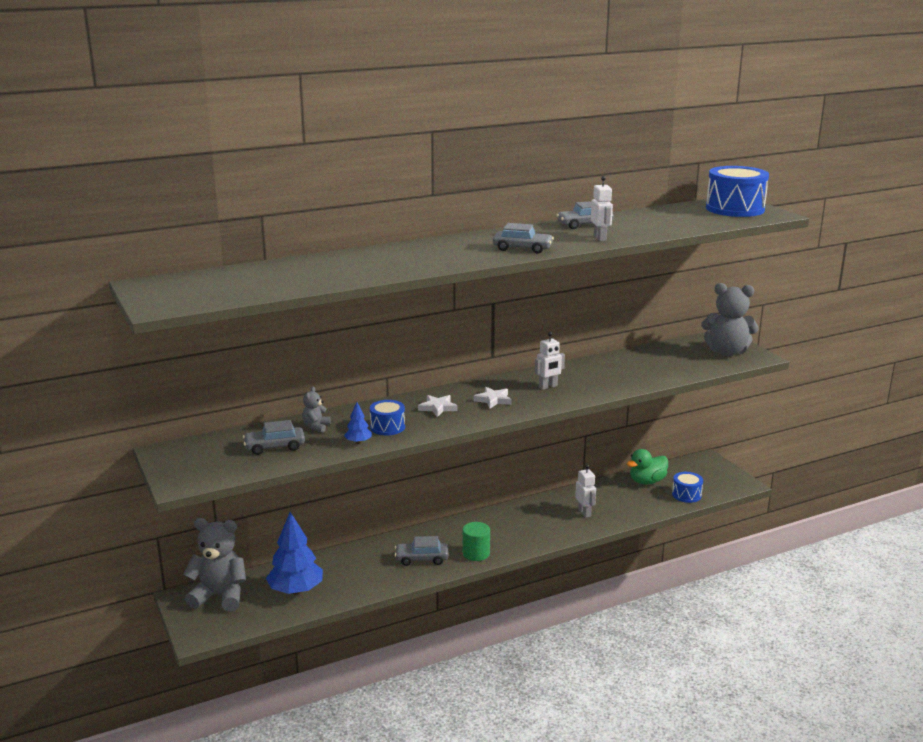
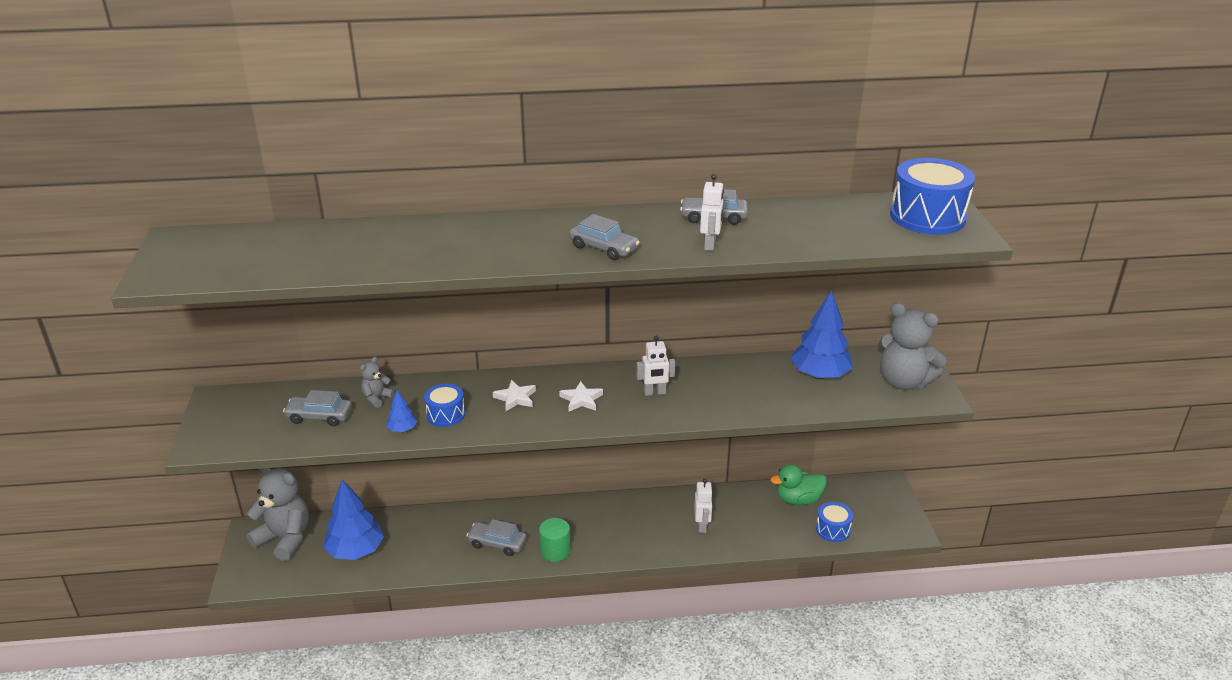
camera: 20 degrees right, 10 degrees up
(664, 357) = (820, 375): none -> blue tree

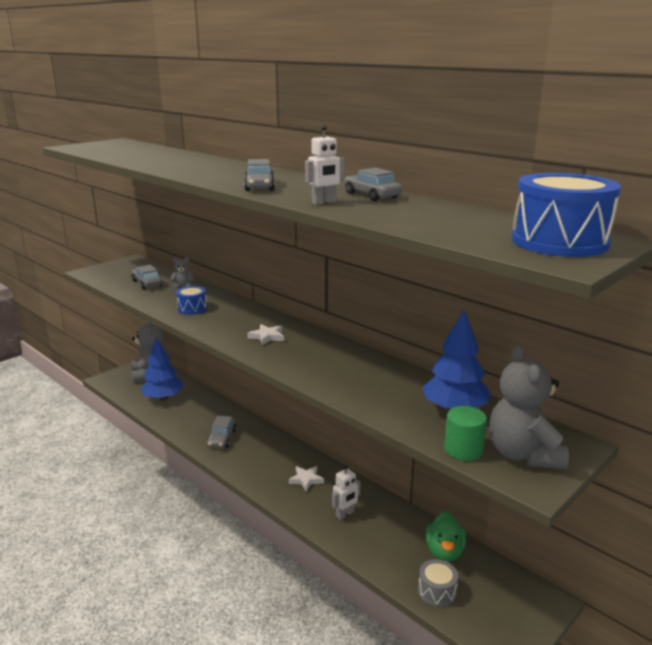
camera: 50 degrees right, 10 degrees down
(402, 429) = (162, 304): blue tree -> none
(497, 543) = (222, 438): grey car -> grey car turned 150 degrees counterclockwise
(515, 398) = (238, 319): white star -> white star (306, 480)
(555, 551) = (240, 463): green cylinder -> green cylinder (463, 450)
(654, 392) = (314, 356): white robot -> none
(798, 500) = (444, 551): green duck -> green duck turned 120 degrees counterclockwise
(833, 529) = (437, 591): blue drum -> grey drum

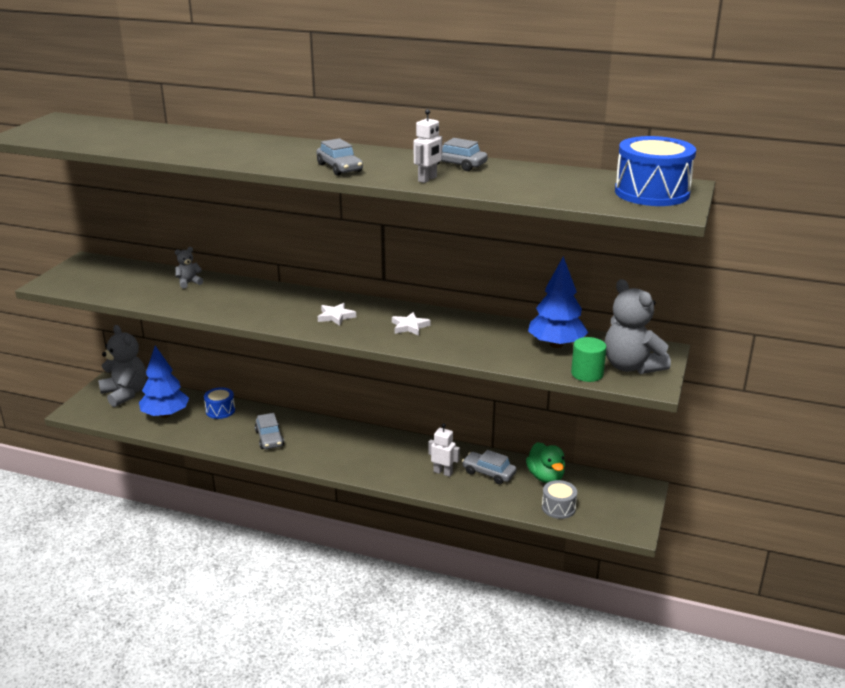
camera: 25 degrees left, 5 degrees up
(147, 283) = (139, 285): grey car -> grey car (488, 473)
(192, 308) = (225, 303): blue drum -> blue drum (220, 410)
(306, 480) = (385, 453): white star -> white star (409, 326)
(345, 514) = (443, 472): white robot -> white robot turned 90 degrees counterclockwise

